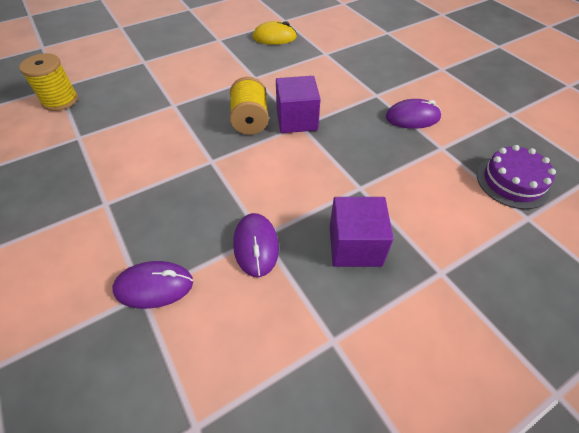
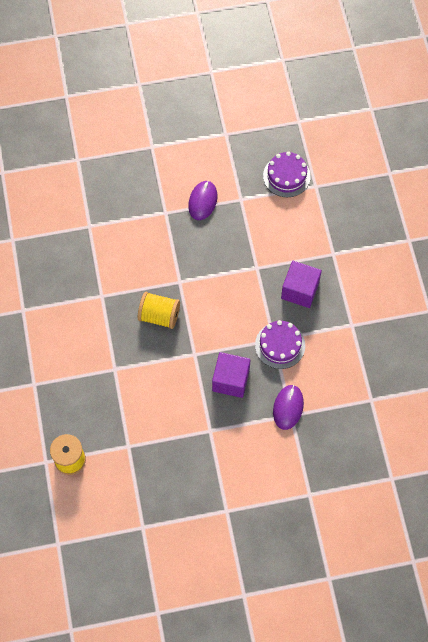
camera: 70 degrees left, 15 degrees up
(256, 246) = (280, 345): purple mouse -> purple cake
(274, 37) = (42, 259): yellow mouse -> none
(296, 120) = (172, 282): purple cube -> purple cube (231, 380)

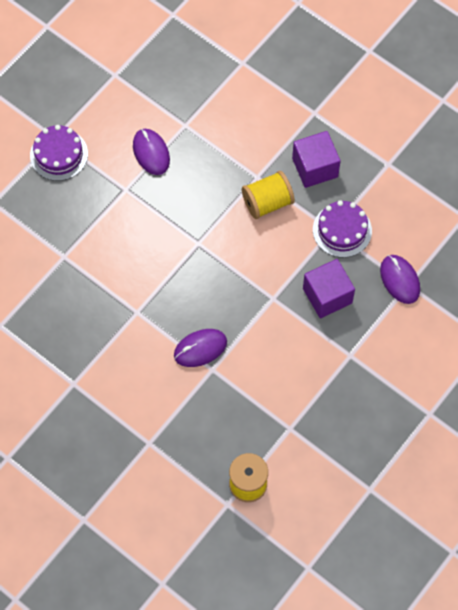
camera: 40 degrees left, 0 degrees up
(119, 350) = (200, 349): none -> purple mouse
(159, 315) = (208, 288): yellow spool -> yellow spool (267, 202)
(286, 176) = (207, 72): purple cake -> purple cake (59, 154)

